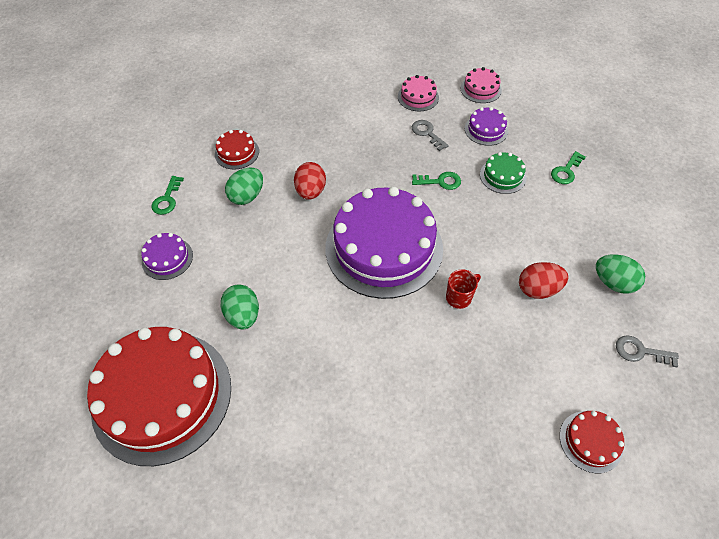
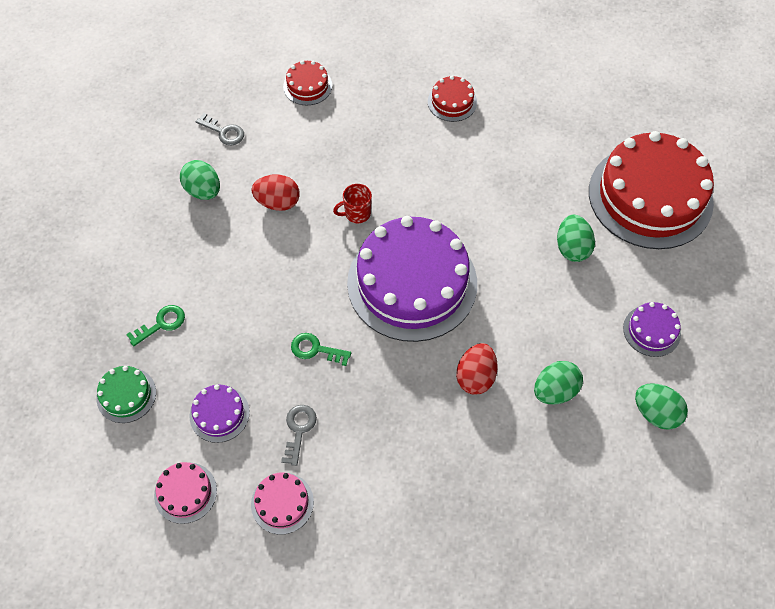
camera: 165 degrees left, 5 degrees up
(167, 199) = (655, 413): green key -> green egg
(237, 153) = (562, 467): red cake -> red cake (452, 102)
(427, 133) = (299, 429): grey key -> grey key turned 150 degrees counterclockwise
(502, 176) = (238, 337): green cake -> green cake (126, 395)

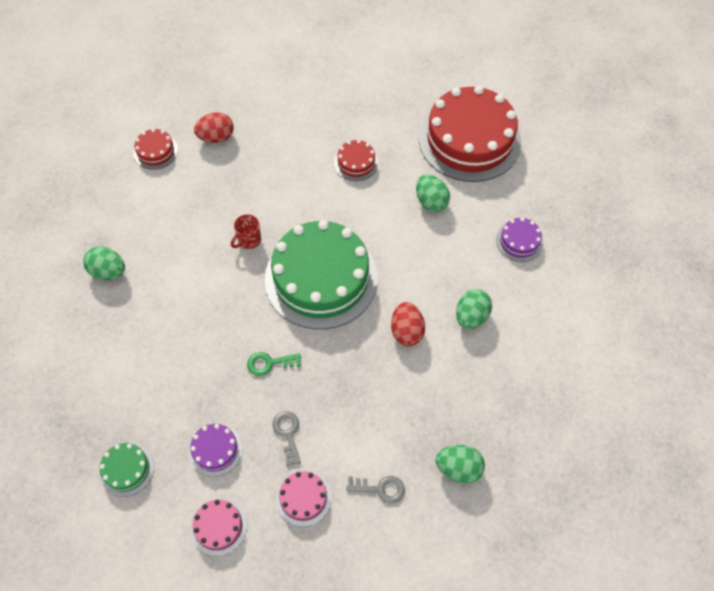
camera: 25 degrees left, 0 degrees up
(161, 324) = (128, 397): green key -> none
(224, 132) = (102, 216): grey key -> grey key (380, 489)
(278, 202) = (178, 257): red egg -> red egg (216, 137)
(412, 283) = (321, 278): purple cake -> green cake
(452, 102) = (282, 122): red cake -> red cake (356, 163)
(655, 413) = (551, 302): green egg -> green egg (458, 468)

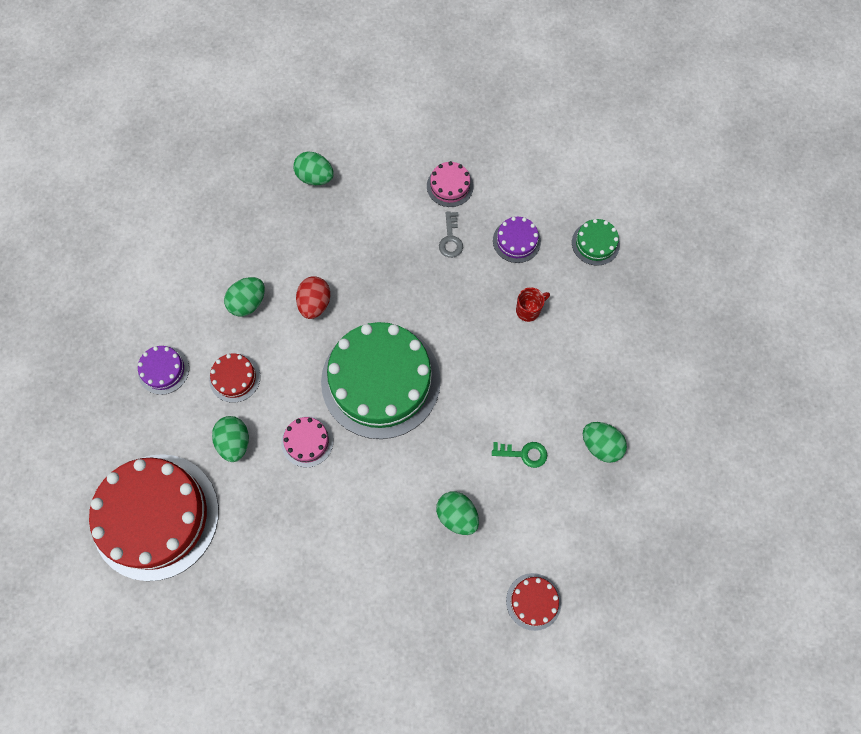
camera: 165 degrees left, 10 degrees up
(216, 137) = (456, 604): red egg -> none
(219, 526) = (523, 182): pink cake -> pink cake (307, 441)
(227, 192) = (457, 516): none -> green egg
(249, 240) = (445, 445): red mug -> red mug (528, 310)
(269, 363) = (453, 305): green key -> green key (524, 454)
(356, 163) = (299, 519): red cake -> red cake (235, 378)
(380, 489) = (385, 178): grey key -> none

